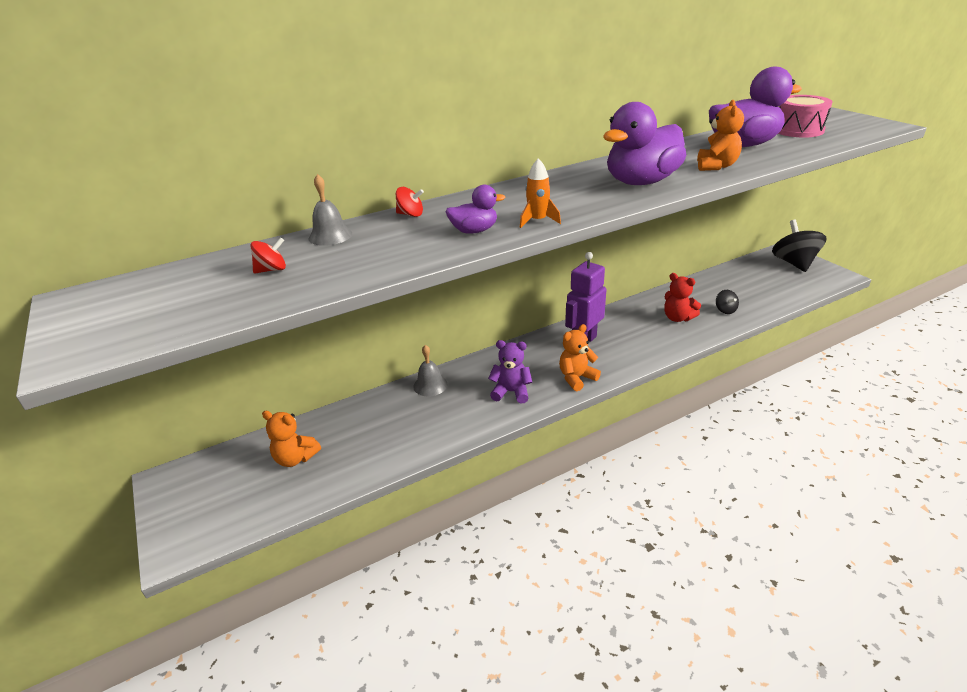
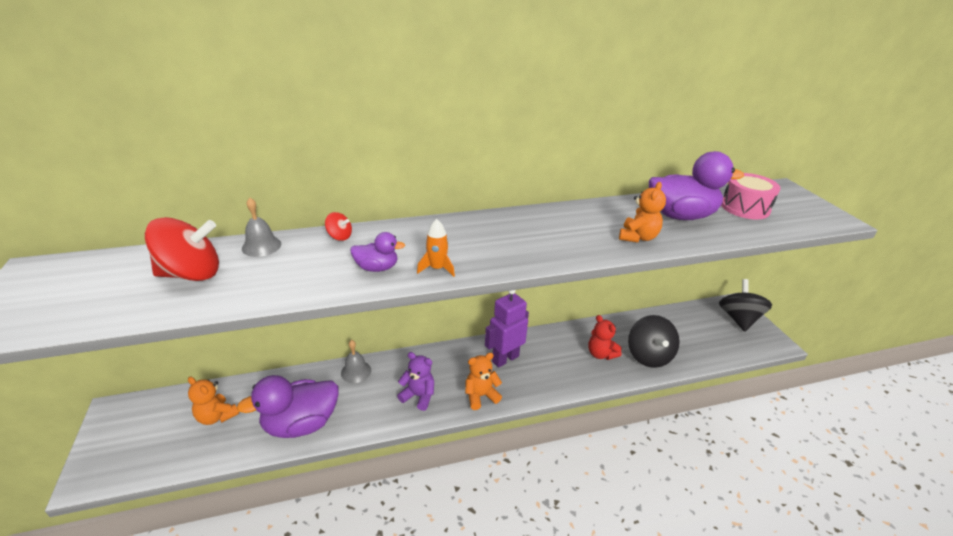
camera: 10 degrees right, 0 degrees up
(272, 270) = (191, 274): red spinning top -> red spinning top, size x2.20
(641, 182) = (557, 242): purple duck -> purple duck (301, 424)
(725, 310) = (648, 356): black spinning top -> black spinning top, size x2.20

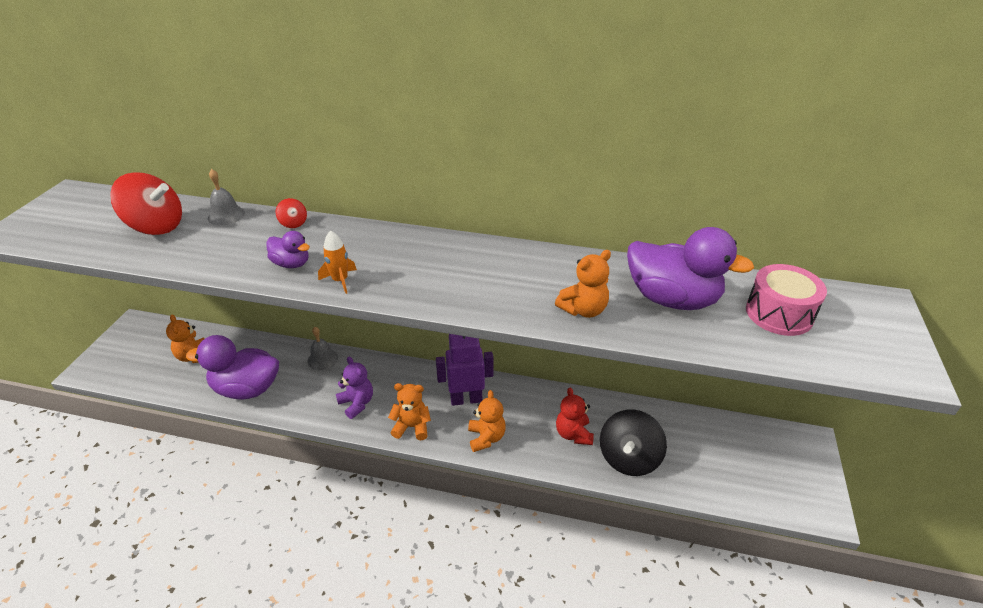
camera: 30 degrees right, 5 degrees up
(544, 381) = (486, 438): none -> orange teddy bear
(738, 319) = (796, 461): black spinning top -> none

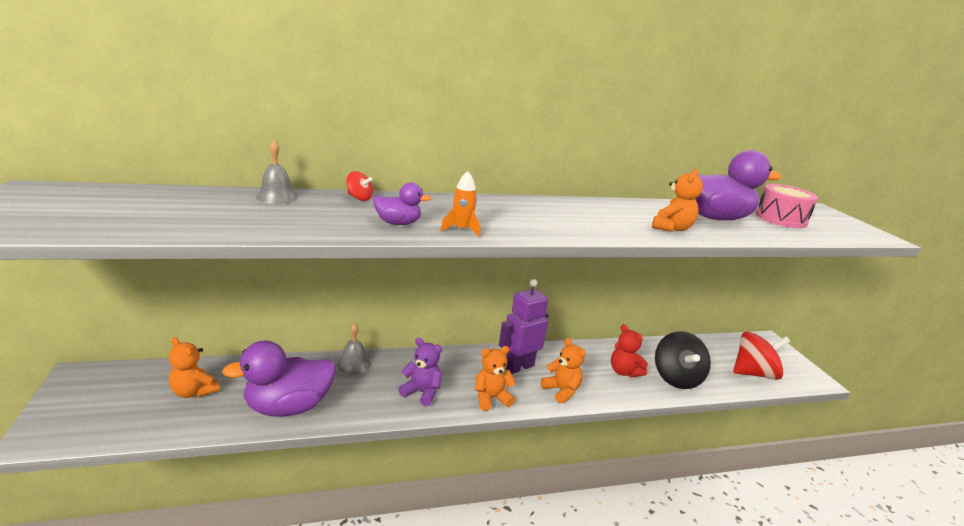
camera: 30 degrees left, 15 degrees down
(156, 226) = (201, 209): red spinning top -> red spinning top (753, 373)

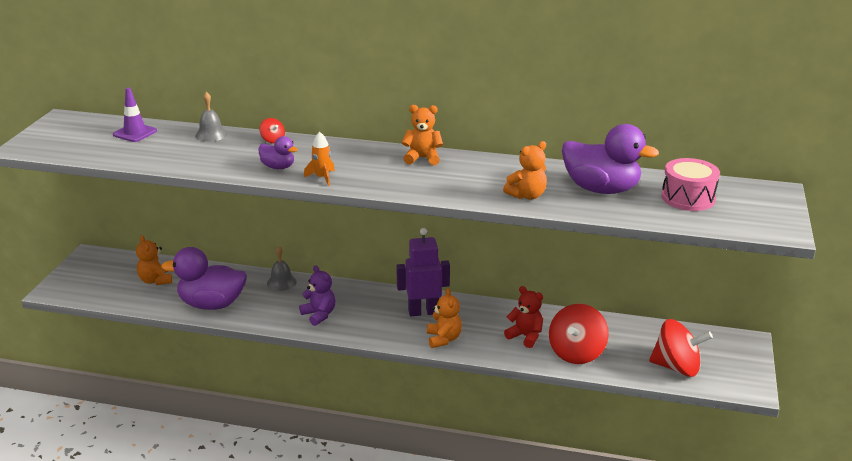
camera: 30 degrees right, 5 degrees up
(166, 200) = (135, 133): none -> purple traffic cone
(491, 398) = (373, 331): orange teddy bear -> orange teddy bear (422, 158)
(624, 372) = (525, 336): red teddy bear -> red teddy bear turned 135 degrees clockwise
(676, 378) = (576, 353): black spinning top -> red spinning top

